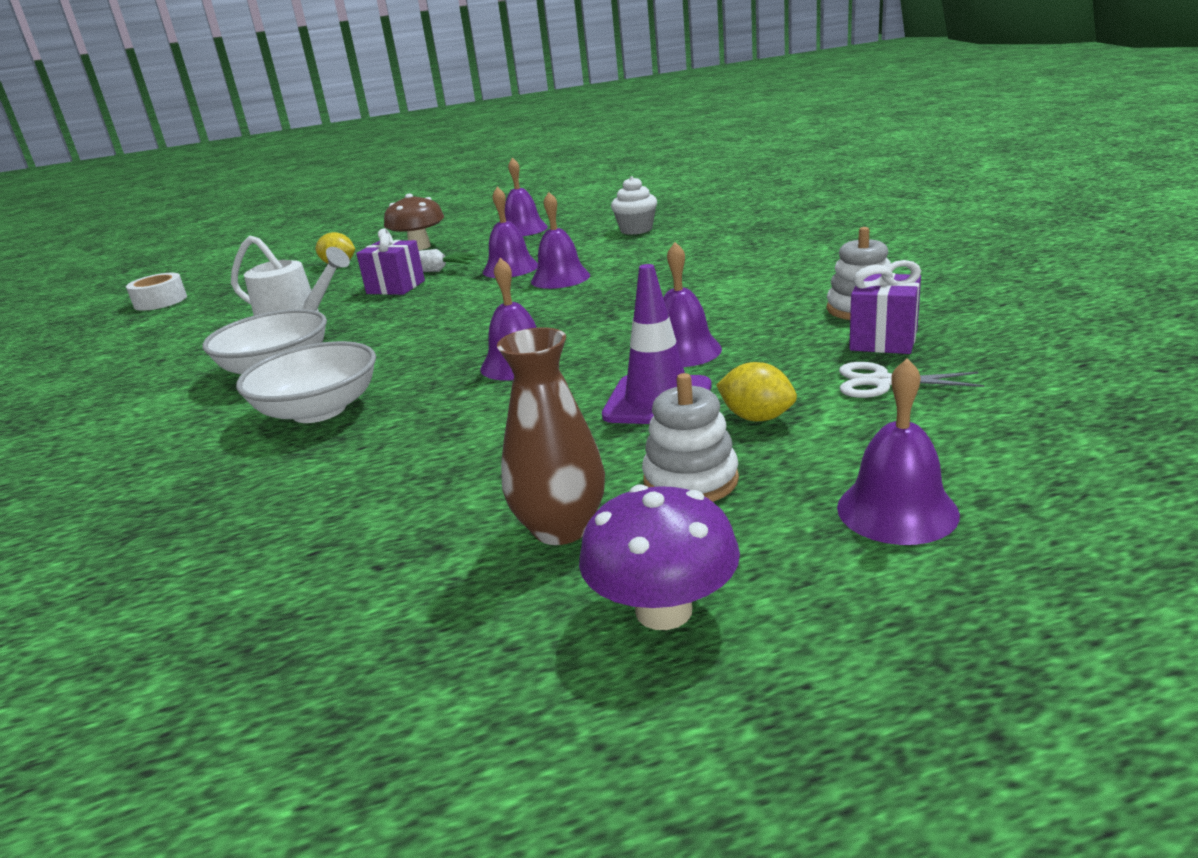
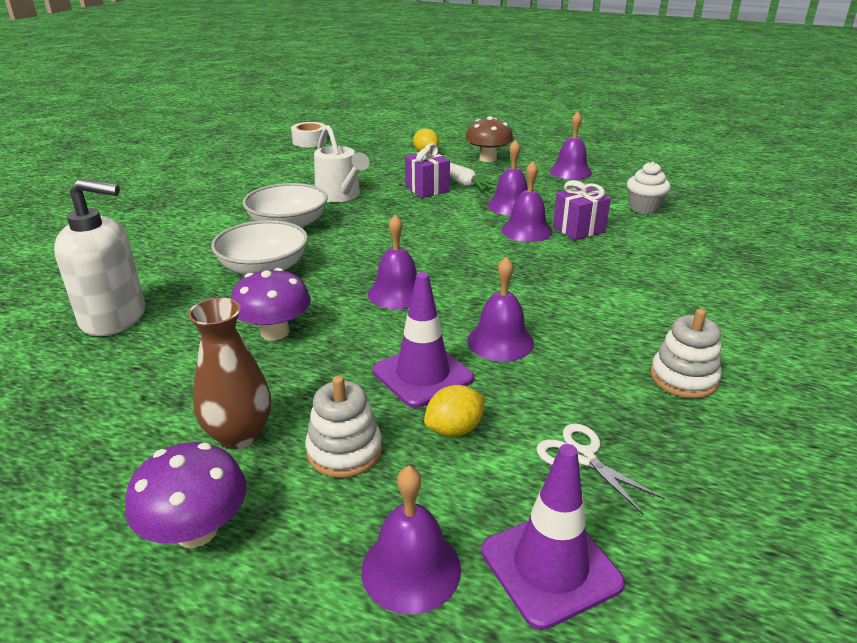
camera: 35 degrees right, 5 degrees up
(184, 533) = (114, 318): none -> white soap dispenser
(438, 445) = (275, 332): none -> purple mushroom
(757, 418) = (454, 429): yellow lemon -> yellow lemon turned 75 degrees clockwise
(883, 340) = (649, 419): purple gift -> purple gift (578, 229)
(983, 448) = (550, 567): none -> purple traffic cone

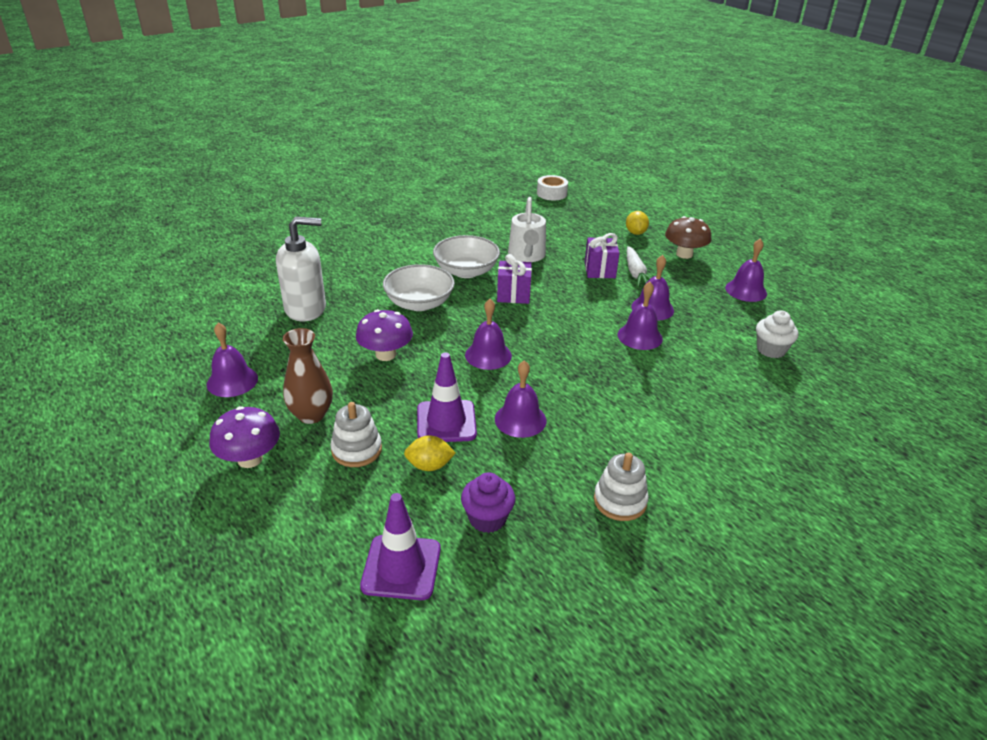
camera: 30 degrees right, 5 degrees up
(114, 318) = (306, 309): white soap dispenser -> white soap dispenser turned 45 degrees counterclockwise
(411, 569) = (330, 530): purple bell -> purple bell (232, 381)
(578, 229) = (685, 350): purple gift -> purple gift (513, 295)
(581, 457) = (487, 518): white scissors -> purple cupcake

